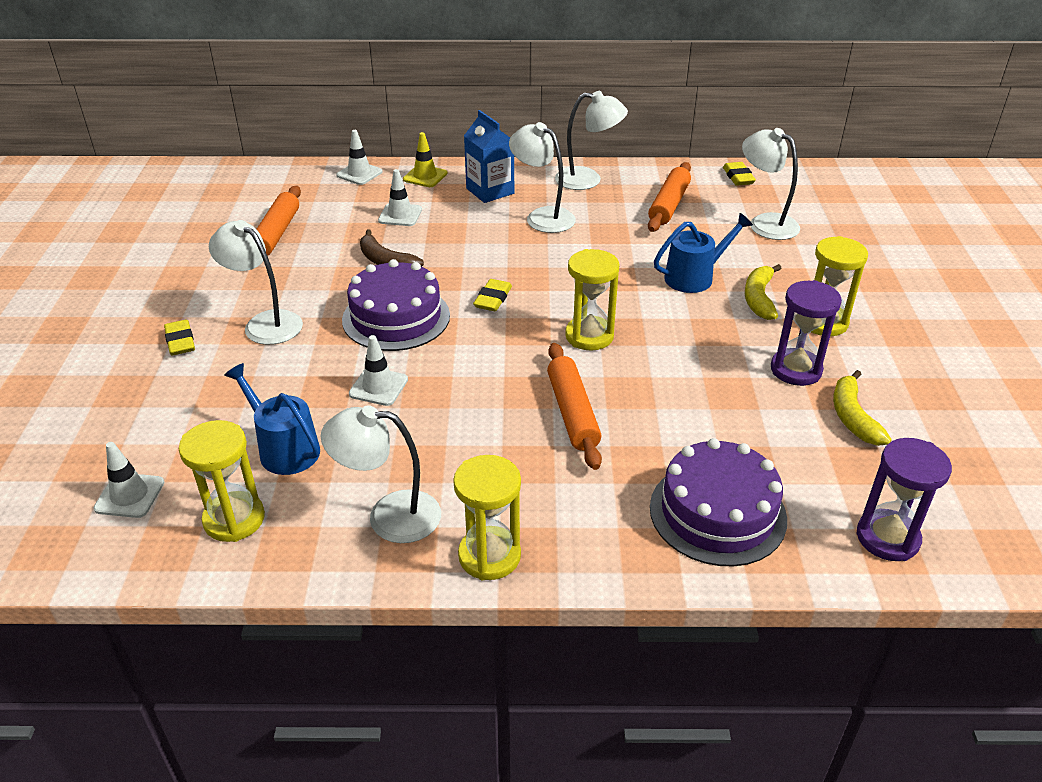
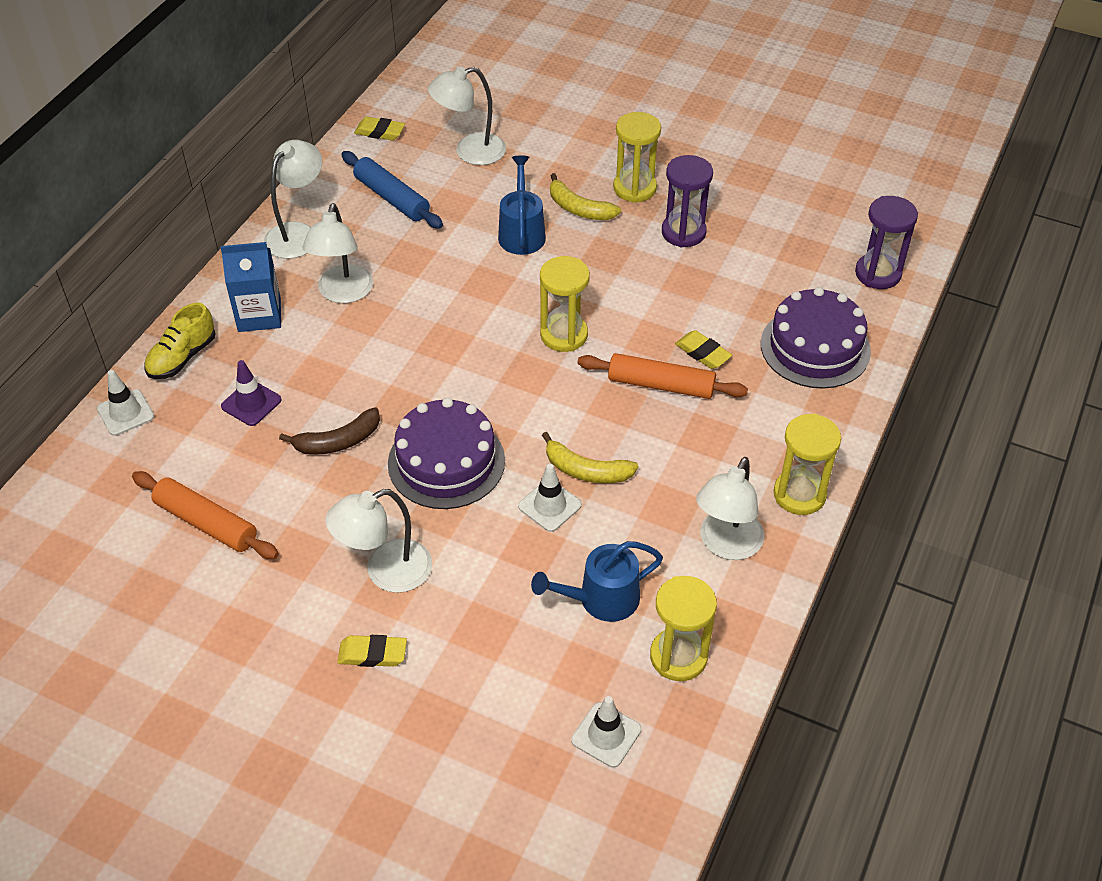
camera: 65 degrees left, 10 degrees up
(400, 215) = (251, 403): white traffic cone -> purple traffic cone
(425, 176) = (182, 357): yellow traffic cone -> yellow shoe
(493, 299) = (463, 380): yellow eraser -> yellow eraser (702, 353)
(542, 217) = (343, 293): white lamp -> white lamp turned 60 degrees counterclockwise
(668, 205) = (391, 198): orange rolling pin -> blue rolling pin
(853, 417) = (753, 229): yellow banana -> yellow banana (586, 470)

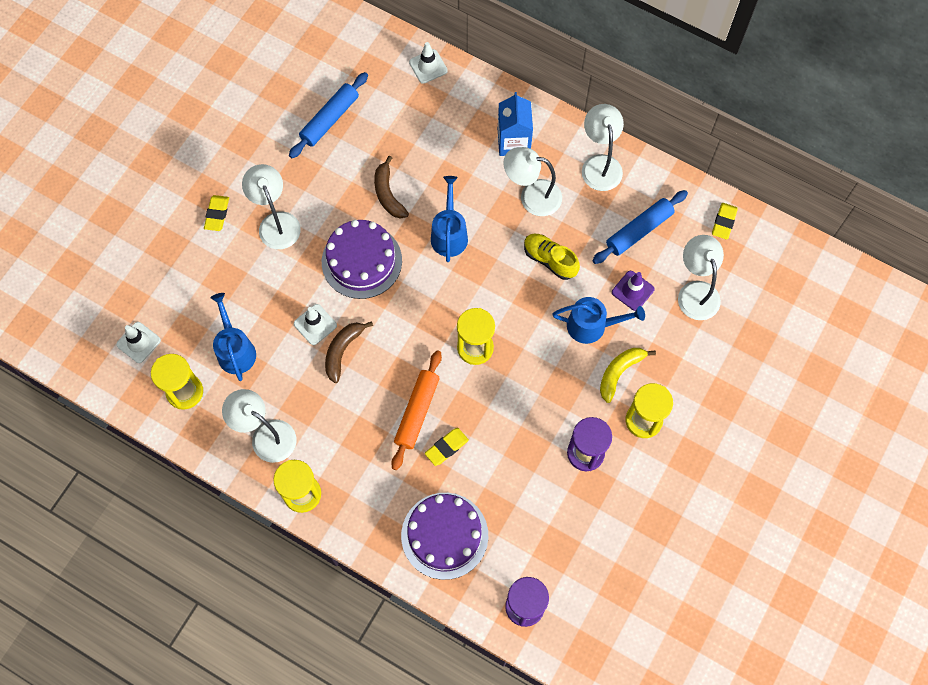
camera: 95 degrees right, 20 degrees up
(182, 357) = (476, 96): yellow shoe -> yellow shoe (550, 260)
(206, 523) = (329, 119): orange rolling pin -> blue rolling pin
(251, 403) = (428, 140): purple traffic cone -> purple traffic cone (632, 291)
(298, 233) = (600, 164): white lamp -> white lamp turned 135 degrees counterclockwise
(401, 371) = (449, 234): none -> blue watering can
(586, 470) = (342, 351): yellow banana -> brown banana

